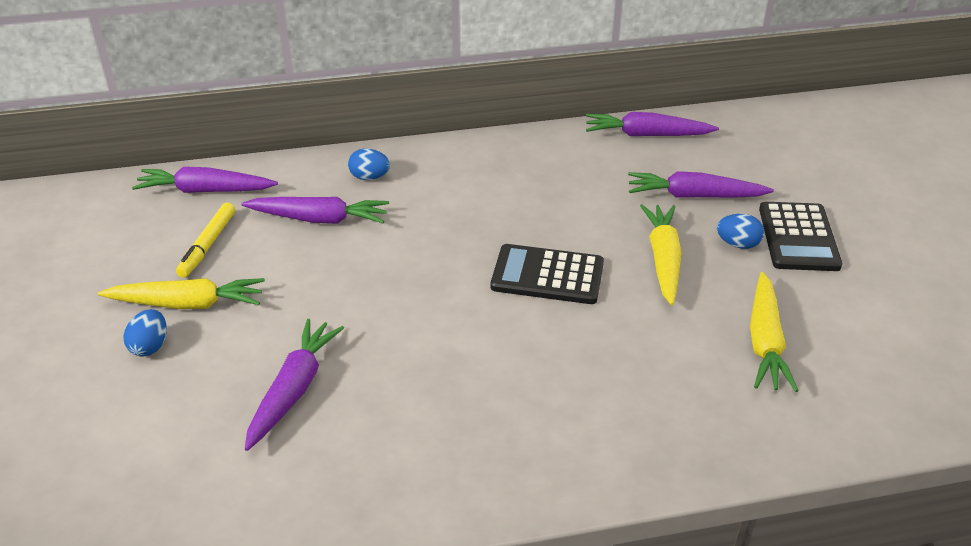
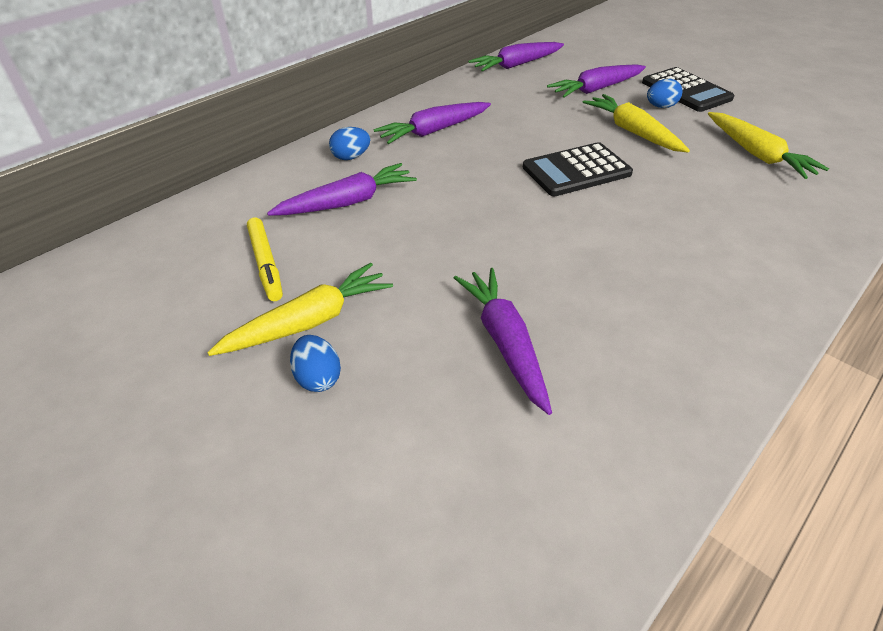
camera: 35 degrees left, 5 degrees up
(205, 191) = (205, 222): purple carrot -> purple carrot (433, 131)

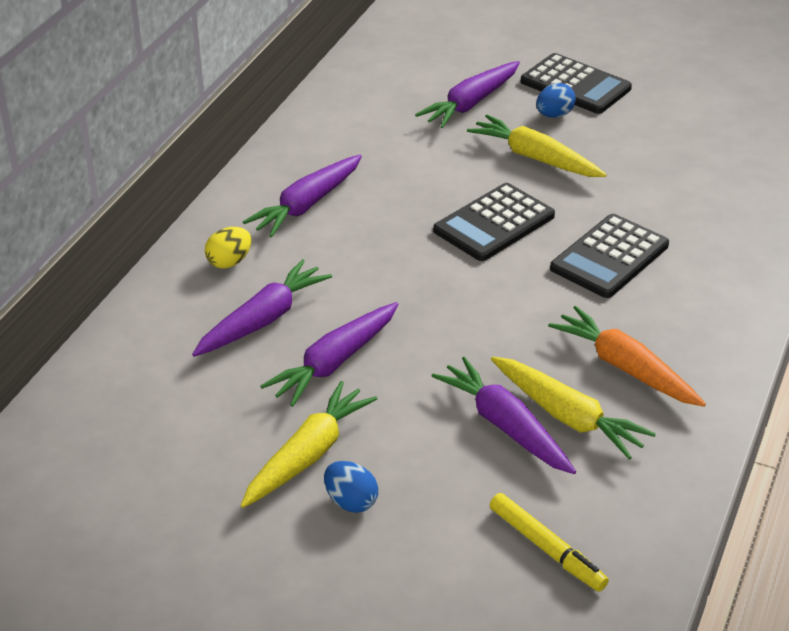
camera: 20 degrees left, 5 degrees down
(266, 264) = (221, 410): yellow marker -> yellow marker (546, 548)
(351, 157) = (229, 262): blue egg -> yellow egg
(516, 65) = (357, 83): purple carrot -> purple carrot (334, 363)
(649, 316) = (625, 367): none -> orange carrot
(669, 216) = (609, 257): none -> black calculator
(757, 154) = (676, 160): yellow carrot -> yellow carrot (568, 416)

